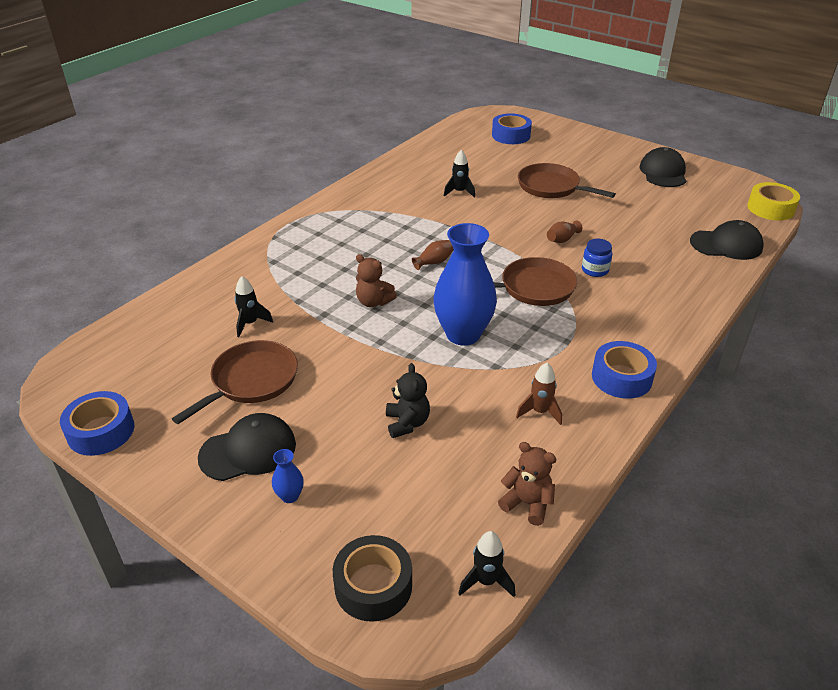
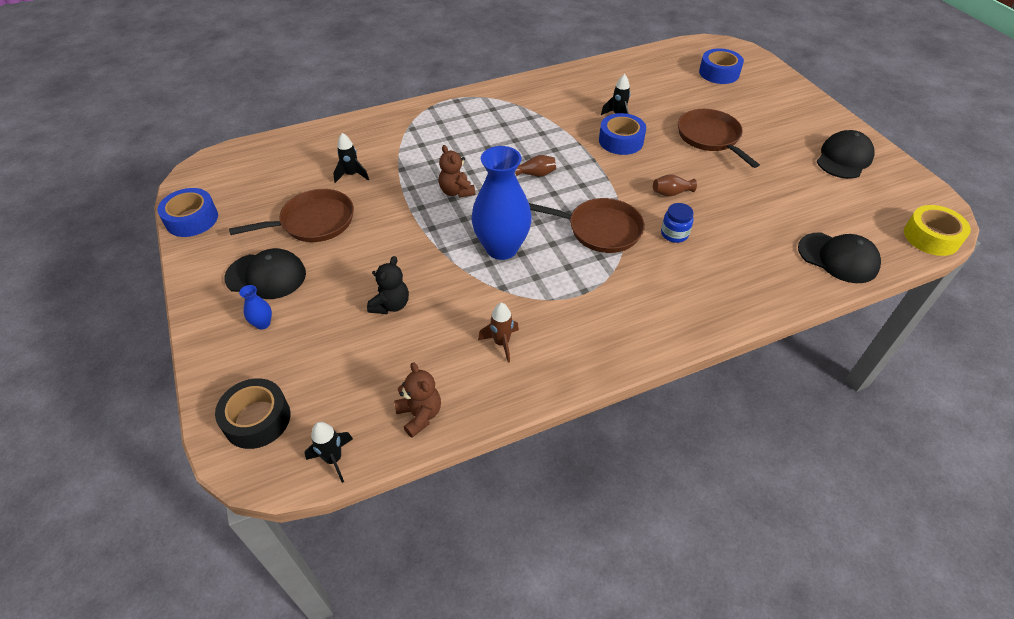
camera: 30 degrees right, 10 degrees up
(621, 377) = (601, 345): blue tape -> blue tape (621, 141)

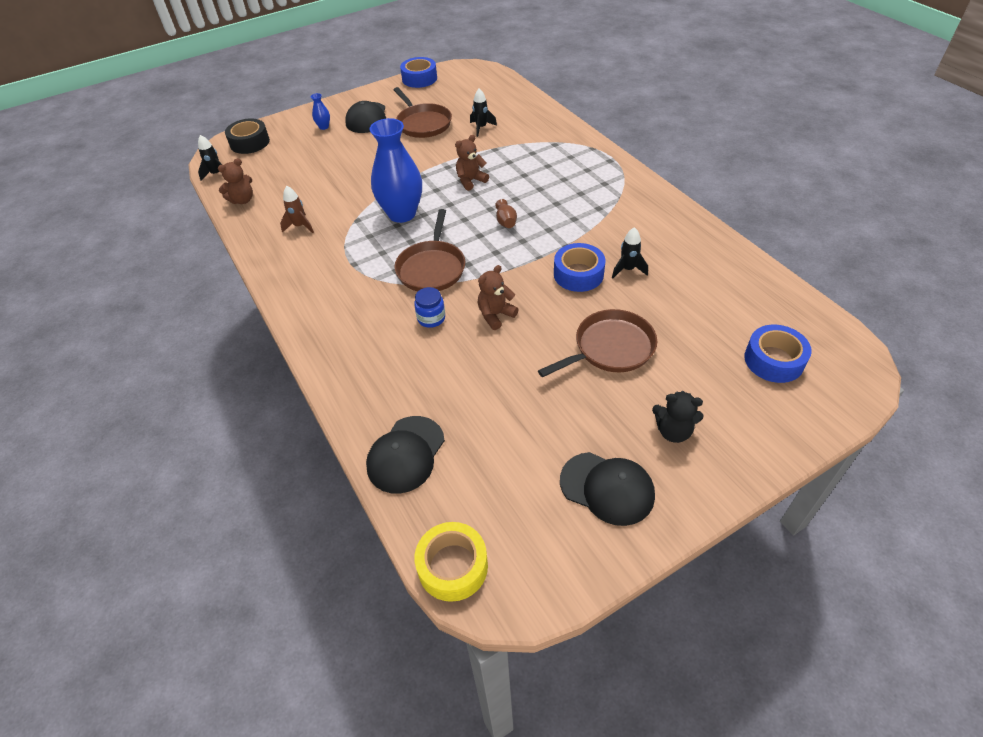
camera: 85 degrees right, 0 degrees up
(391, 305) = (339, 172): black teddy bear -> black teddy bear (673, 431)
(671, 193) = (495, 315): brown vase -> brown teddy bear

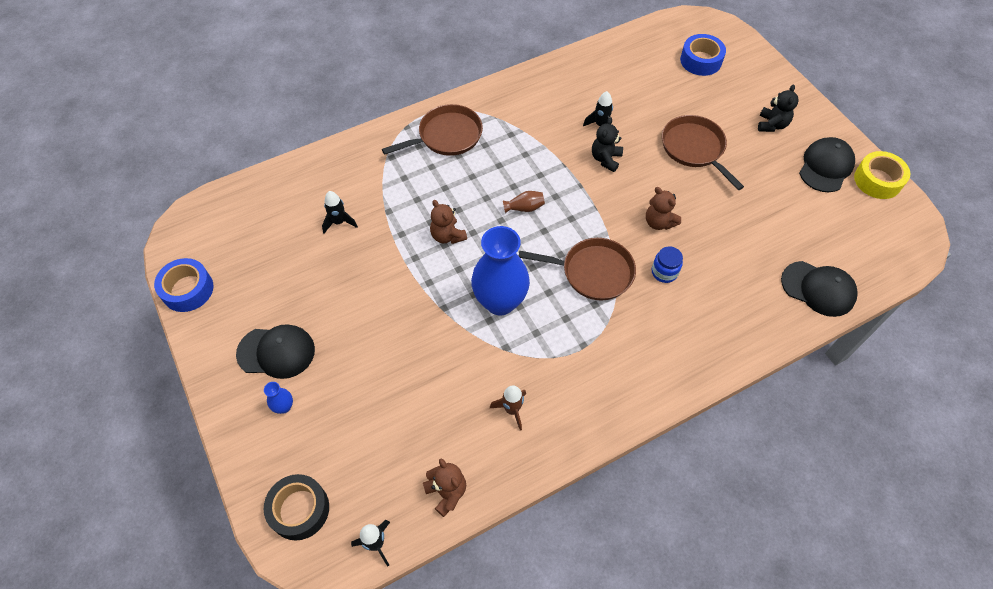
camera: 90 degrees left, 10 degrees up
(423, 123) = (311, 284): brown pan -> brown pan (447, 136)
(453, 566) = (905, 258): yellow tape -> yellow tape (877, 180)
(578, 274) = (605, 159): blue tape -> black teddy bear

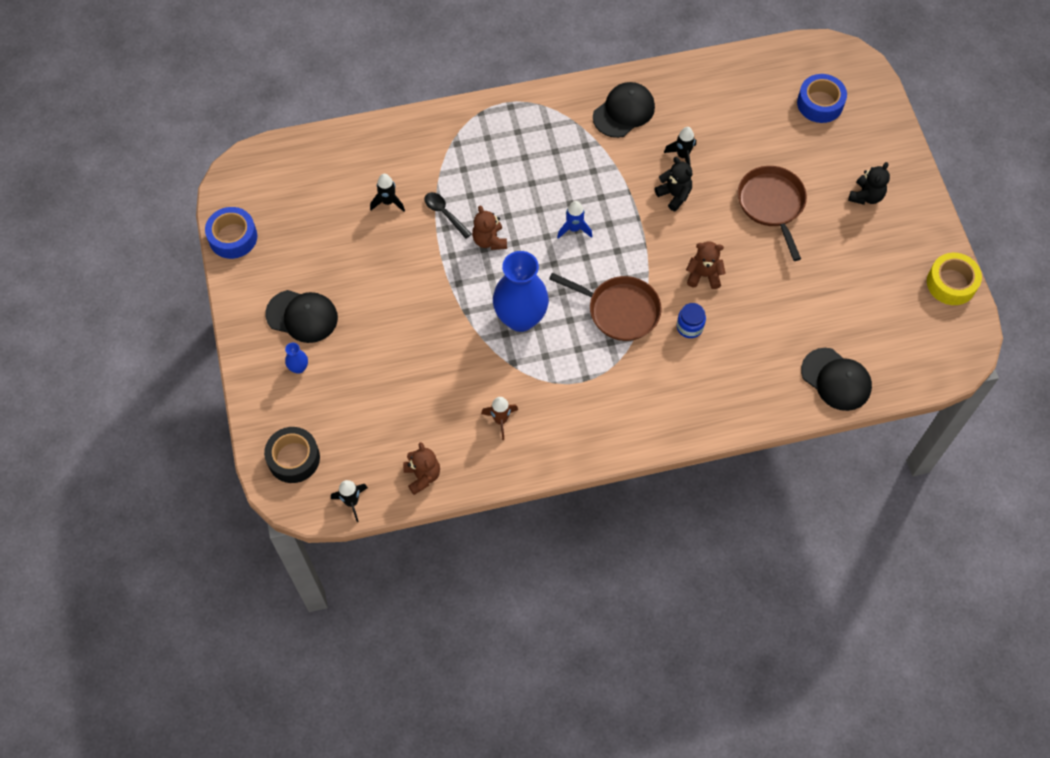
camera: 15 degrees right, 5 degrees up
(397, 221) = (445, 214): none -> black spoon
(447, 136) = (519, 132): brown pan -> none
(524, 208) = (574, 229): brown vase -> blue rocket
(605, 159) = (674, 195): black teddy bear -> black teddy bear turned 105 degrees clockwise
(659, 222) = (703, 275): brown teddy bear -> brown teddy bear turned 120 degrees clockwise
(825, 167) = (903, 256): black cap -> black cap (624, 111)

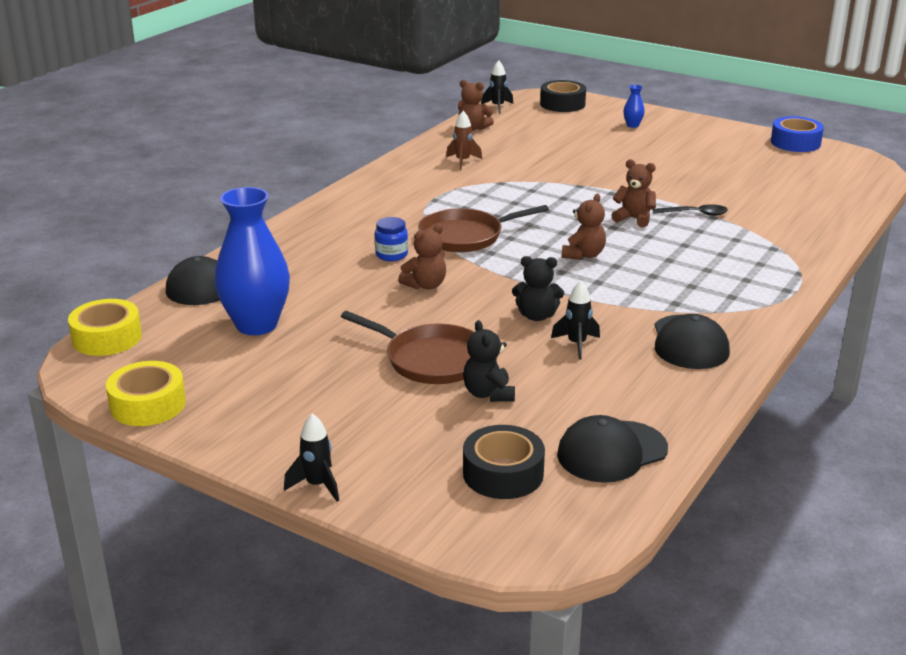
camera: 135 degrees right, 35 degrees down
(302, 316) = (677, 139): black cap -> black cap (611, 452)
(388, 202) = (745, 199): black rocket -> black rocket (317, 485)
(520, 318) = (534, 200): blue vase -> blue vase (256, 325)
(574, 229) = (583, 255): blue rocket -> brown teddy bear
(820, 103) = (503, 473): blue tape -> black tape
(866, 196) = (333, 421): black teddy bear -> black teddy bear (488, 394)
(936, 370) = (107, 338): none -> yellow tape

